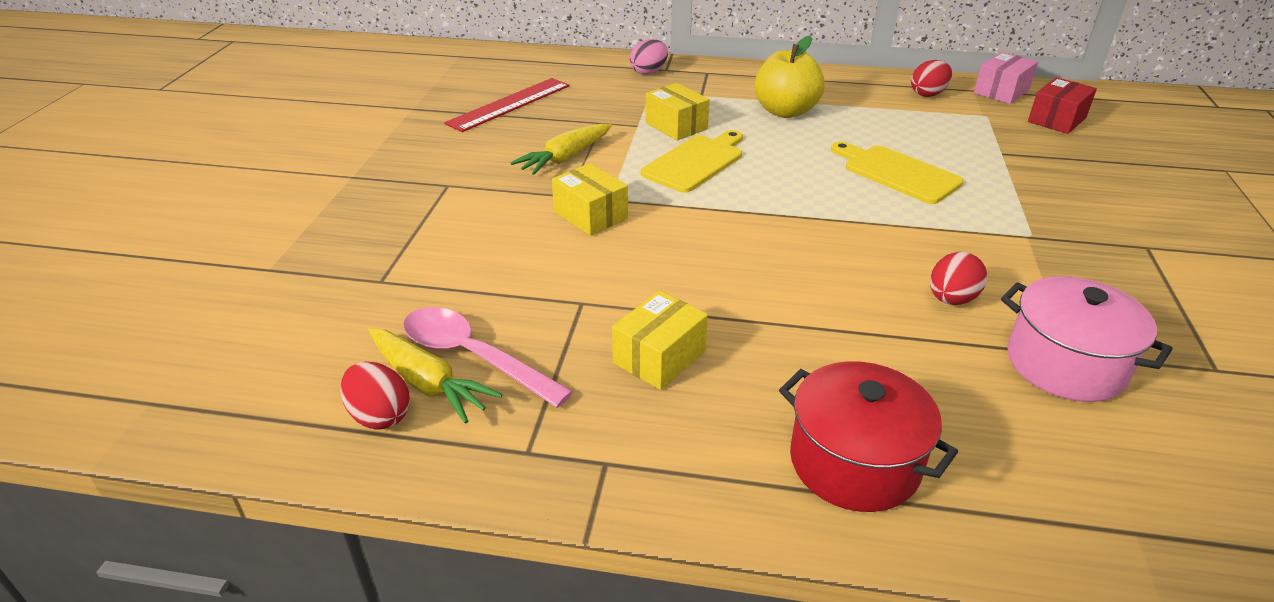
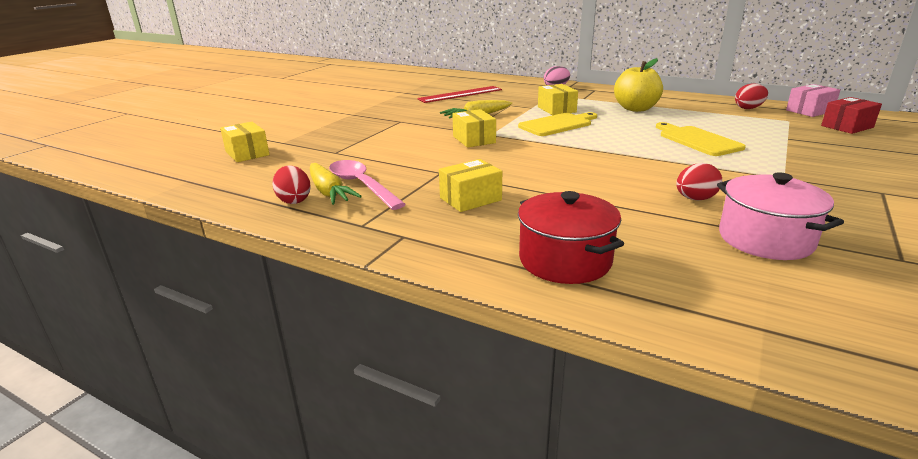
camera: 20 degrees right, 10 degrees down
(220, 309) = (247, 153): none -> yellow box

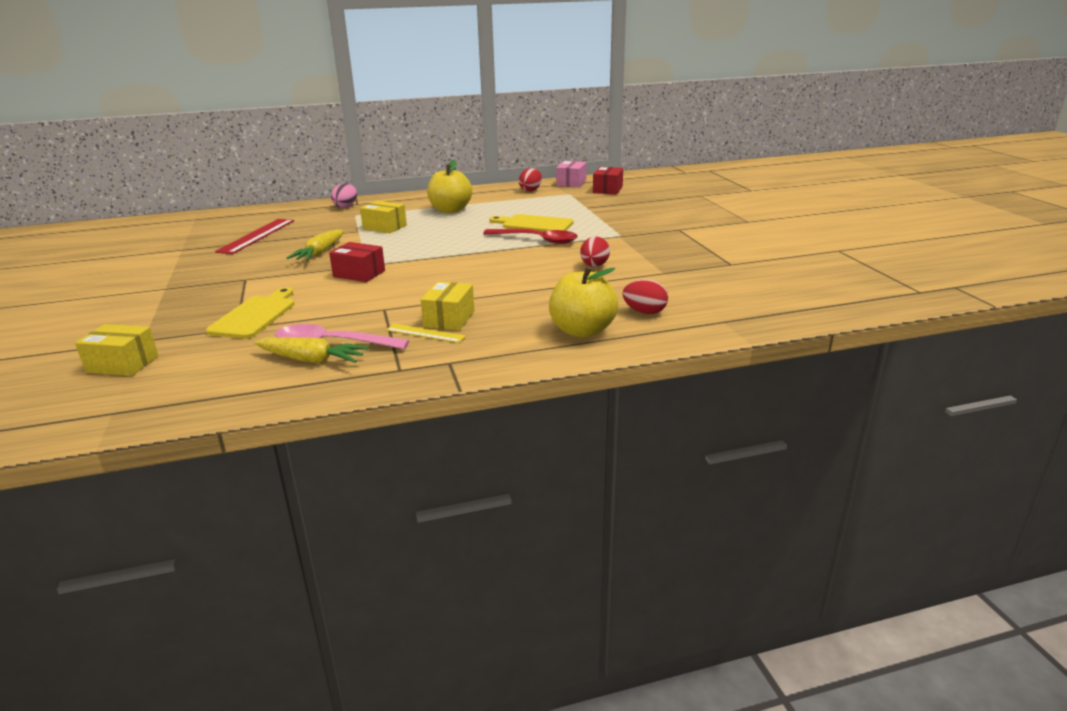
camera: 45 degrees left, 0 degrees up
(294, 200) = (291, 379): red egg -> red egg (644, 312)
(432, 203) = (425, 333): none -> yellow ruler
(474, 139) = (359, 274): yellow box -> red box
(557, 124) = (409, 240): yellow cutting board -> yellow cutting board (255, 315)
(565, 260) = (582, 331): red pot -> yellow apple
(674, 155) = (537, 240): none -> red spoon
(765, 239) = (663, 276): pink pot -> none

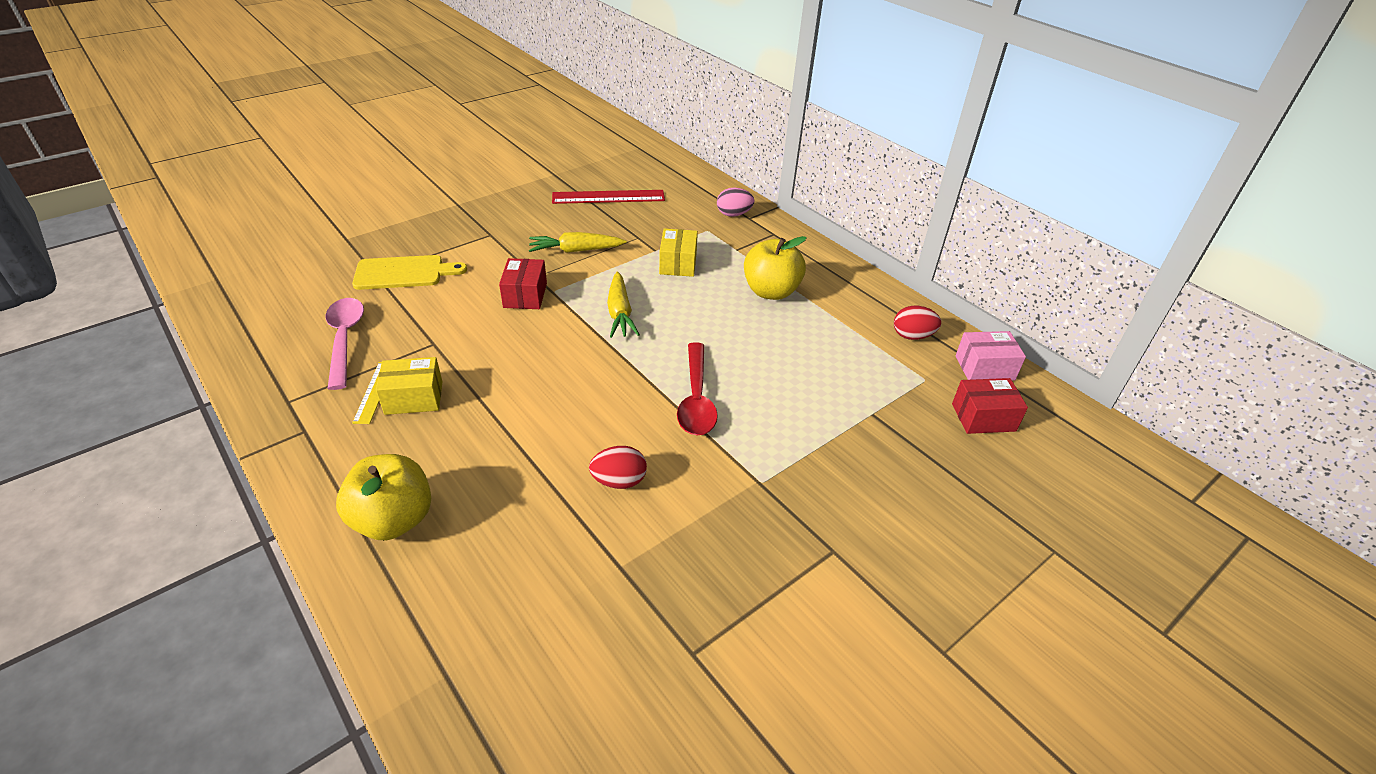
camera: 65 degrees right, 15 degrees up
(122, 364) = (300, 248): yellow box -> none
(312, 360) = (308, 340): yellow carrot -> yellow carrot (620, 313)
(534, 224) = (758, 380): yellow cutting board -> none
(644, 312) = (463, 572): red egg -> none

